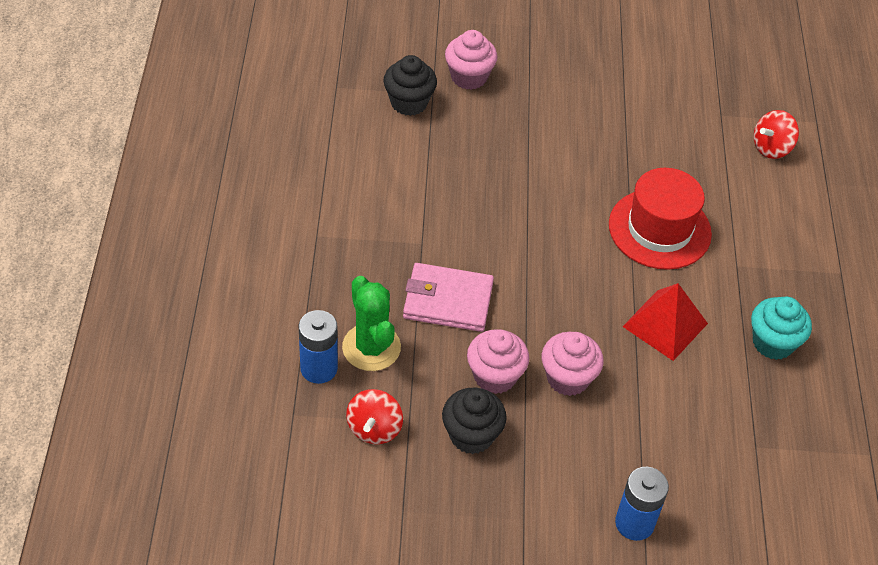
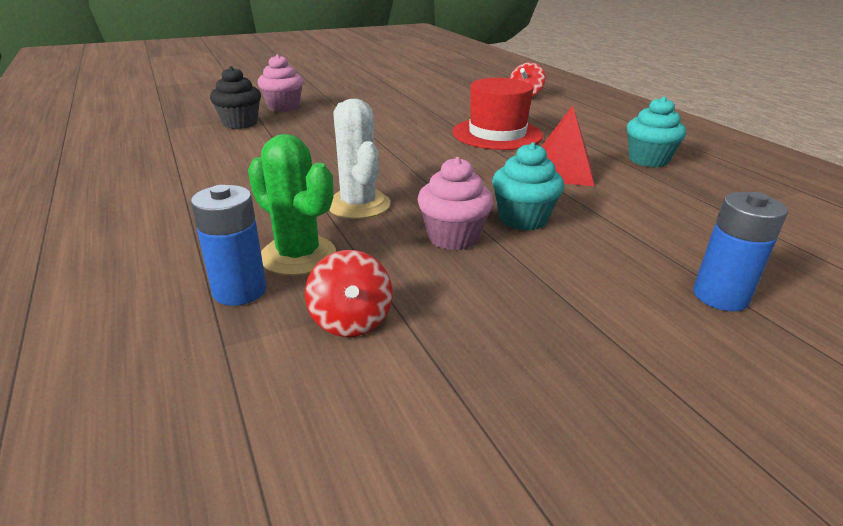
camera: 25 degrees left, 20 degrees down
(447, 301) = (358, 205): pink wallet -> white cactus
(471, 435) = (474, 287): black cupcake -> none
(568, 378) = (523, 219): pink cupcake -> turquoise cupcake

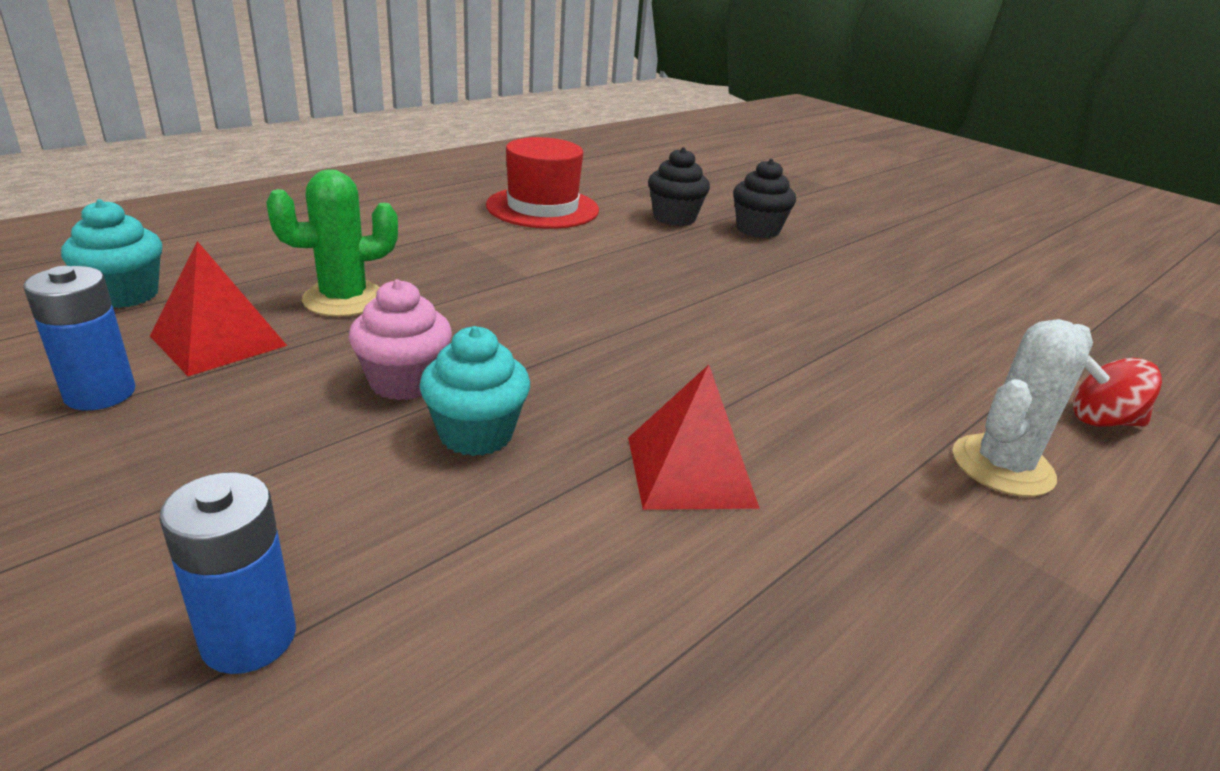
camera: 70 degrees right, 0 degrees up
(239, 291) = (275, 285): blue battery -> blue battery (100, 393)
(283, 107) = (758, 230): pink cupcake -> black cupcake
(298, 255) = (344, 299): green cactus -> green cactus turned 45 degrees clockwise
(351, 321) = (218, 341): red spinning top -> red pyramid
(358, 205) = (474, 314): white cactus -> white cactus (1002, 466)
(497, 134) = (819, 397): red hat -> red hat (542, 208)
(648, 160) = (845, 598): turquoise cupcake -> turquoise cupcake (125, 294)

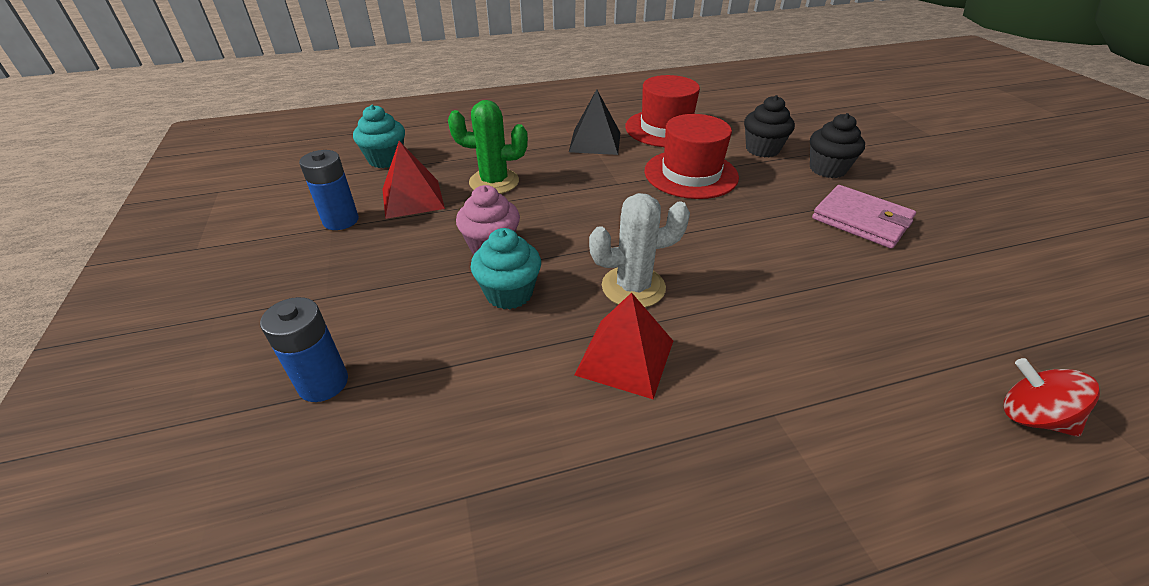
camera: 30 degrees right, 10 degrees up
(459, 232) = (595, 142): none -> black pyramid
(612, 254) = (691, 174): none -> red hat
(829, 274) = (861, 220): none -> pink wallet
(1002, 466) = (885, 428): white cactus -> white cactus (633, 287)

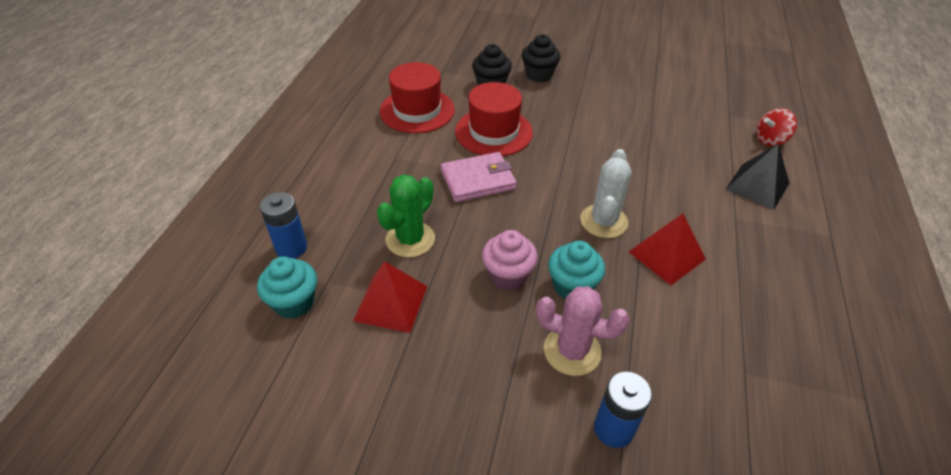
camera: 60 degrees left, 5 degrees up
(341, 220) = (386, 368): blue battery -> blue battery (291, 248)
(416, 320) = (572, 351): none -> pink cactus
(595, 142) = (400, 155): black pyramid -> black pyramid (757, 186)
(861, 220) = (601, 96): pink wallet -> pink wallet (478, 180)

